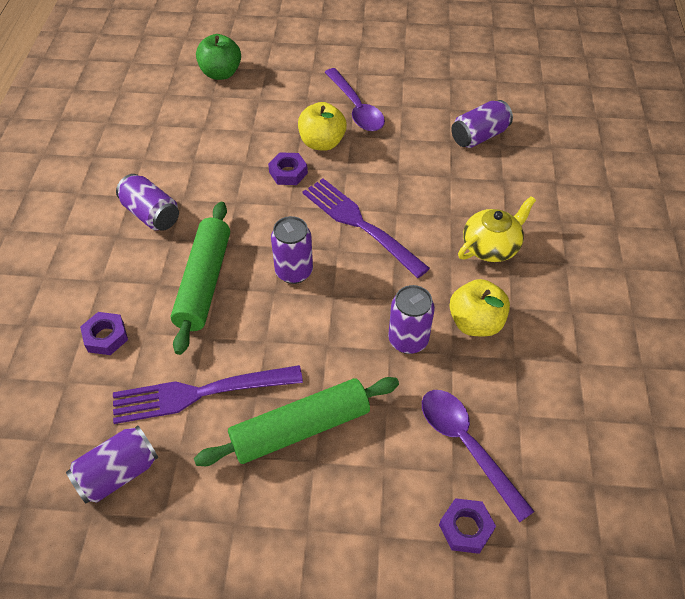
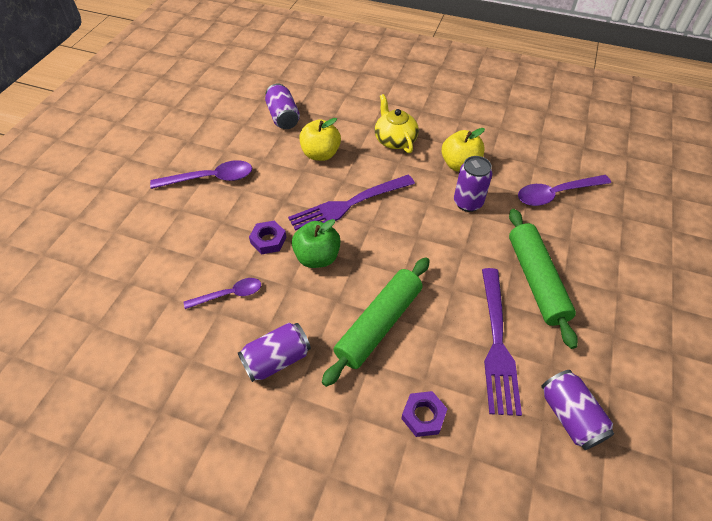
camera: 75 degrees left, 0 degrees up
(204, 282) = (379, 324): green rolling pin -> green rolling pin turned 75 degrees counterclockwise
(215, 163) = (229, 294): none -> purple spoon
(221, 73) = (95, 270): green apple -> green apple (317, 257)
(294, 272) = (385, 257): purple can -> none
(322, 143) = (242, 210): yellow apple -> yellow apple (320, 154)
(466, 528) = (613, 209): purple nut -> none

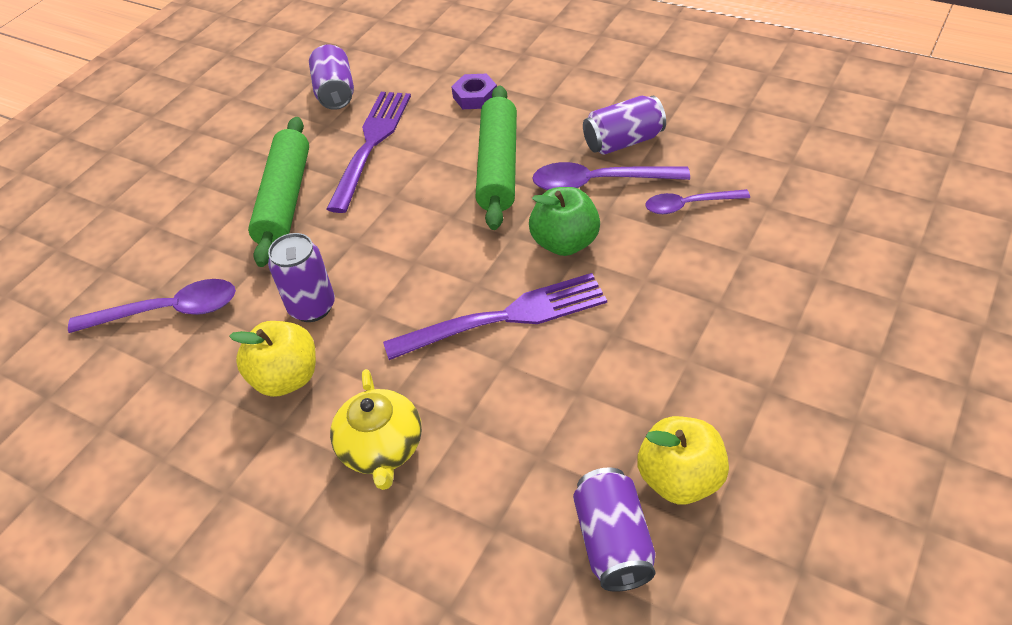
camera: 165 degrees left, 5 degrees down
(210, 179) = (755, 388): purple spoon -> purple spoon (599, 182)
(268, 240) = (638, 270): purple nut -> none
(320, 154) = (538, 426): yellow apple -> yellow apple (680, 479)
(379, 324) = (499, 166): green rolling pin -> green rolling pin turned 45 degrees counterclockwise

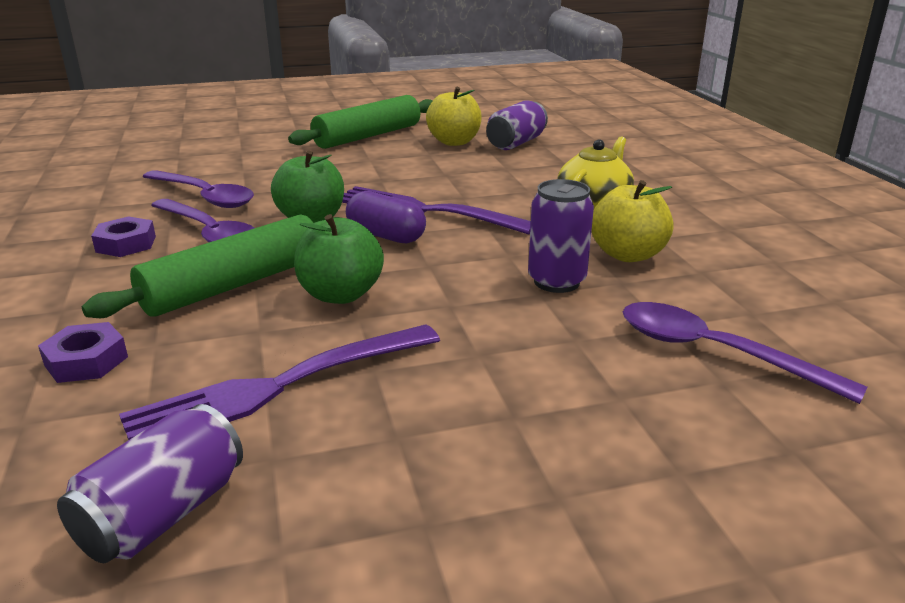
camera: 140 degrees left, 20 degrees down
(285, 200) = (466, 387): green rolling pin -> green rolling pin (368, 136)
(429, 202) = (340, 294): none -> green apple
(485, 267) = (386, 236): none -> purple capsule
(623, 141) = (126, 244): purple can -> purple nut
(689, 205) = (204, 196): purple spoon -> purple spoon, size x1.53

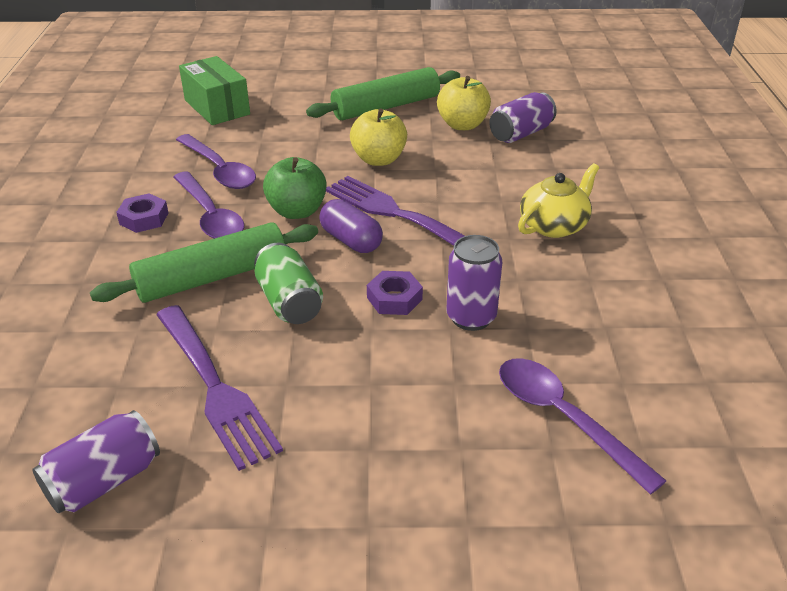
camera: 15 degrees right, 10 degrees up
(86, 361) = (87, 337): purple nut -> purple nut (394, 298)
(180, 150) = (217, 107): none -> green box
(281, 385) = (213, 386): purple fork -> purple fork turned 105 degrees counterclockwise
(340, 294) = (289, 302): green apple -> green can
(627, 255) = (550, 296): yellow apple -> yellow apple (379, 159)

